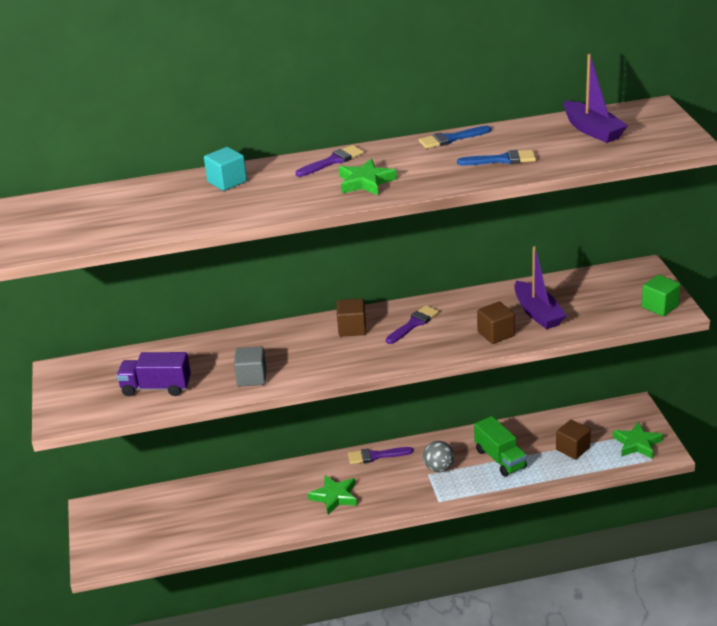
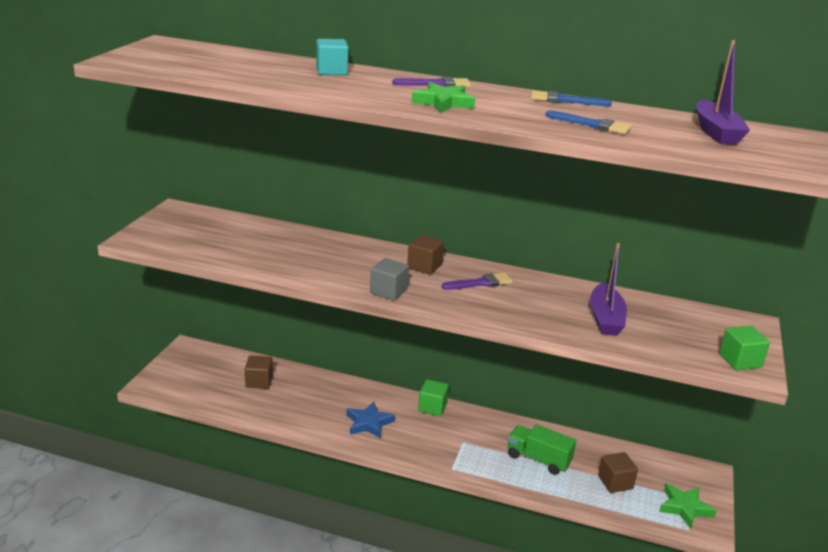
camera: 25 degrees right, 5 degrees down
(156, 387) = (226, 246): purple truck -> none
(252, 378) = (303, 268): grey cube -> grey cube (388, 291)
(334, 497) = (369, 423): green star -> blue star
(376, 456) = (432, 407): purple brush -> green cube
(439, 468) = (476, 441): grey ball -> none
(496, 334) = (547, 319): brown cube -> brown cube (259, 381)
(500, 459) = (538, 459): green truck -> green truck turned 120 degrees clockwise

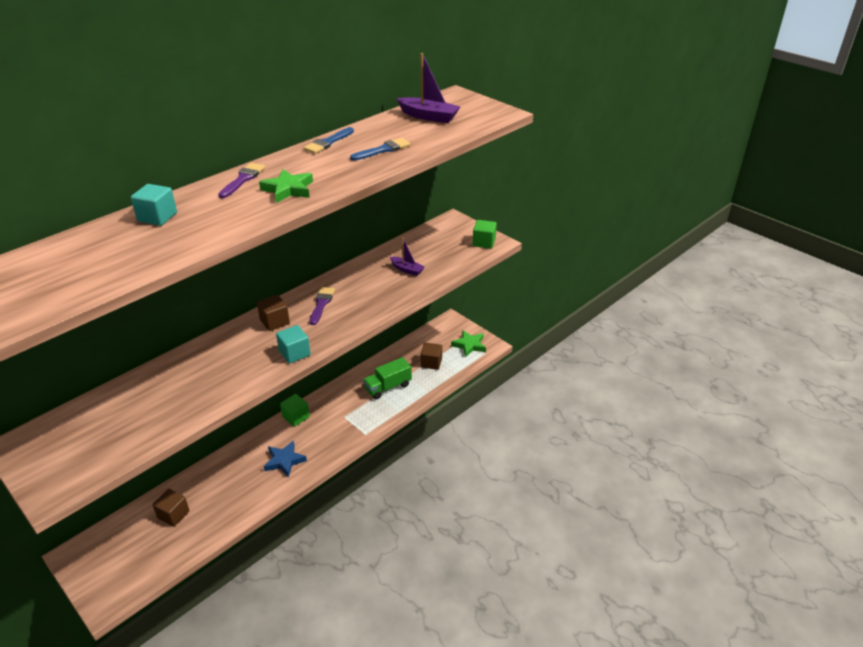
camera: 60 degrees left, 10 degrees up
(388, 291) = (294, 353): grey cube -> turquoise cube
(605, 318) = (407, 270): purple boat -> purple boat, size x0.64

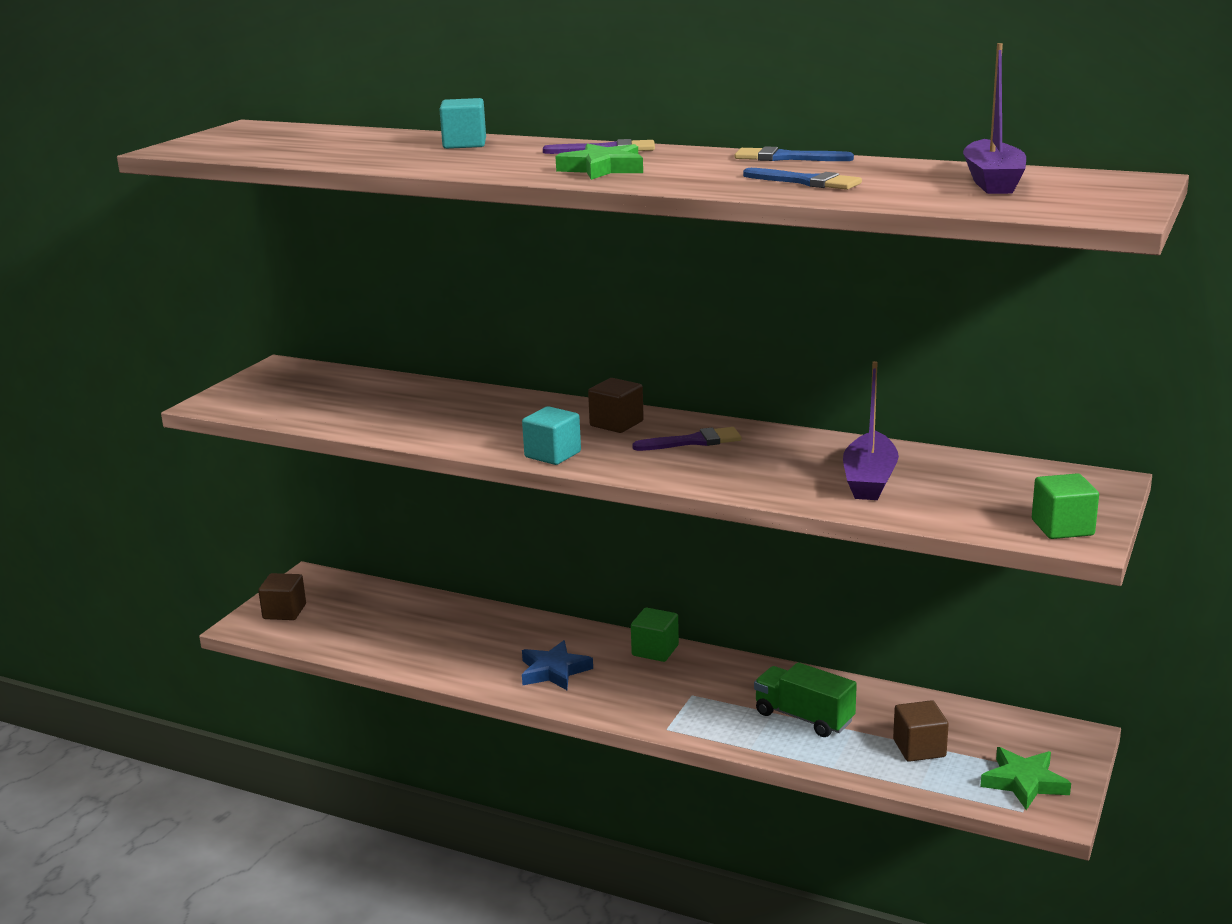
camera: 70 degrees right, 15 degrees down
(173, 514) = (403, 619): brown cube -> brown cube (284, 612)
(407, 270) = (869, 480): purple boat -> purple boat, size x1.57

